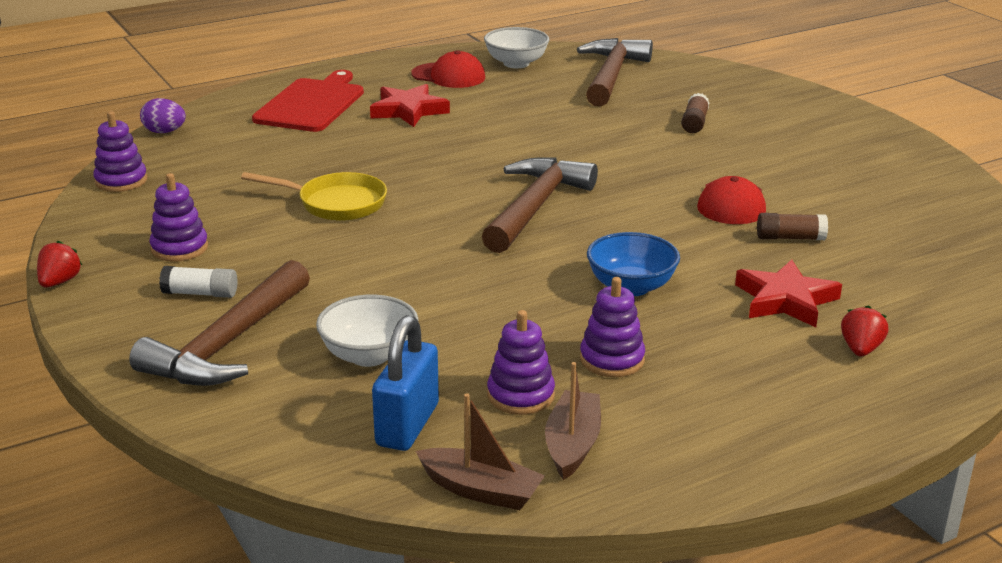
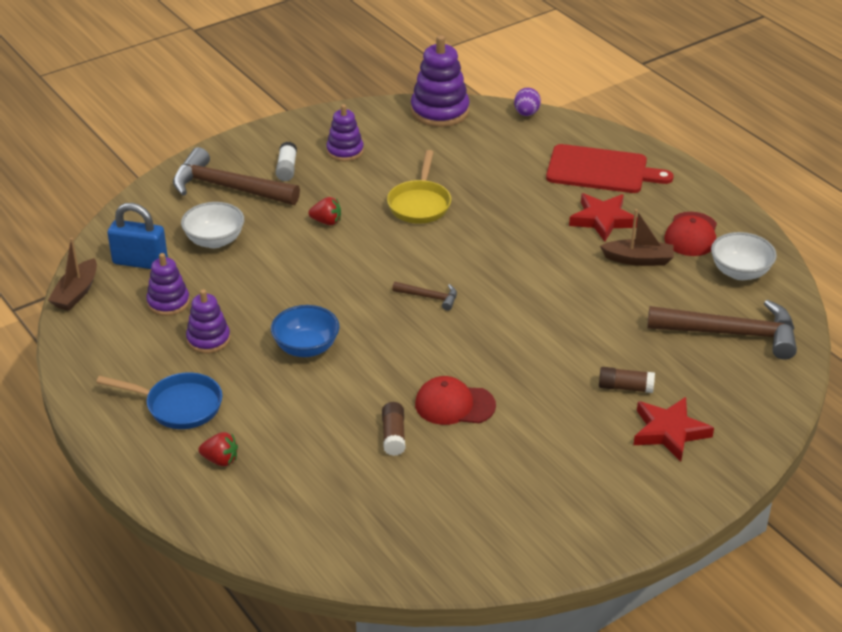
camera: 85 degrees right, 10 degrees up
(59, 282) = (298, 117): red strawberry -> red strawberry (326, 222)
(121, 181) = (440, 111): purple stacking toy -> purple stacking toy, size x1.63
(535, 207) = (429, 297): brown hammer -> brown hammer, size x0.46
(572, 444) = (115, 325): brown boat -> brown boat (638, 259)
(759, 383) = (178, 406): none -> blue pan
(785, 300) = (291, 426): red star -> red star (669, 432)

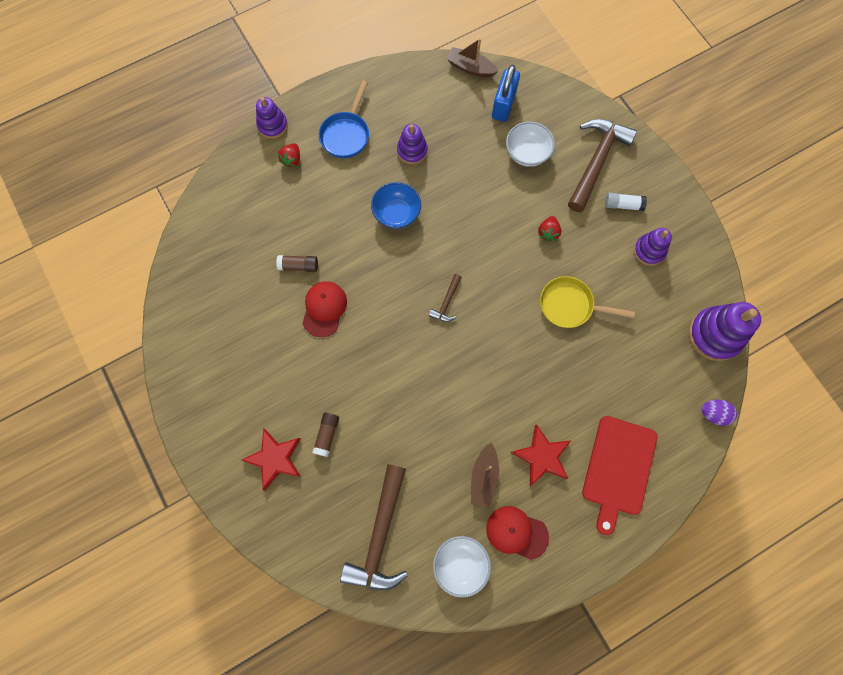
camera: 95 degrees right, 35 degrees up
(168, 302) = (455, 125): purple stacking toy -> purple stacking toy (272, 125)

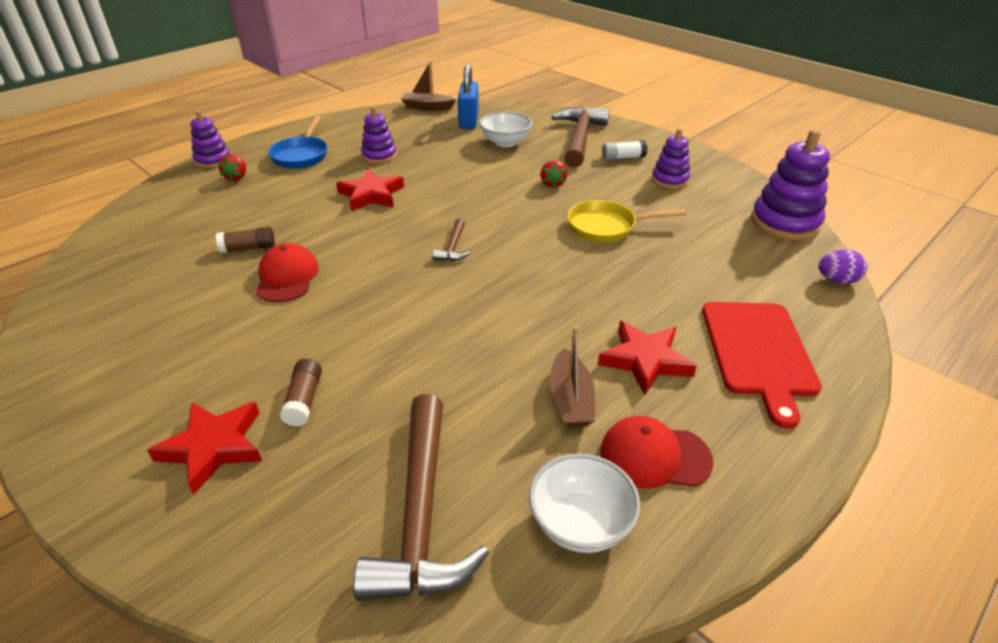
camera: 15 degrees left, 35 degrees down
(396, 213) = (371, 195): blue bowl -> red star

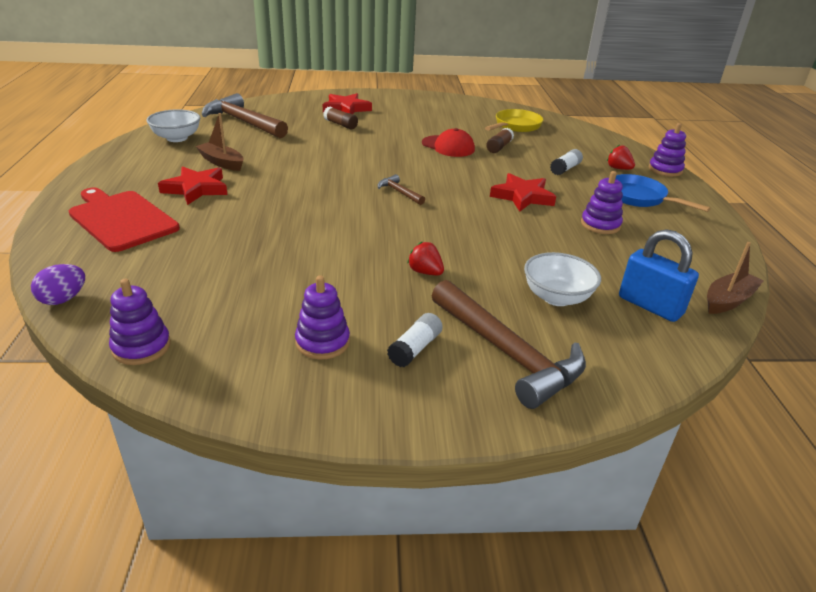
camera: 130 degrees right, 5 degrees down
(272, 198) = (565, 169): none -> white glue stick
(606, 227) = (318, 254): yellow pan -> yellow pan (515, 126)
(654, 456) = (159, 161): red cap -> none
(785, 222) = (141, 347): purple stacking toy -> purple stacking toy, size x0.61

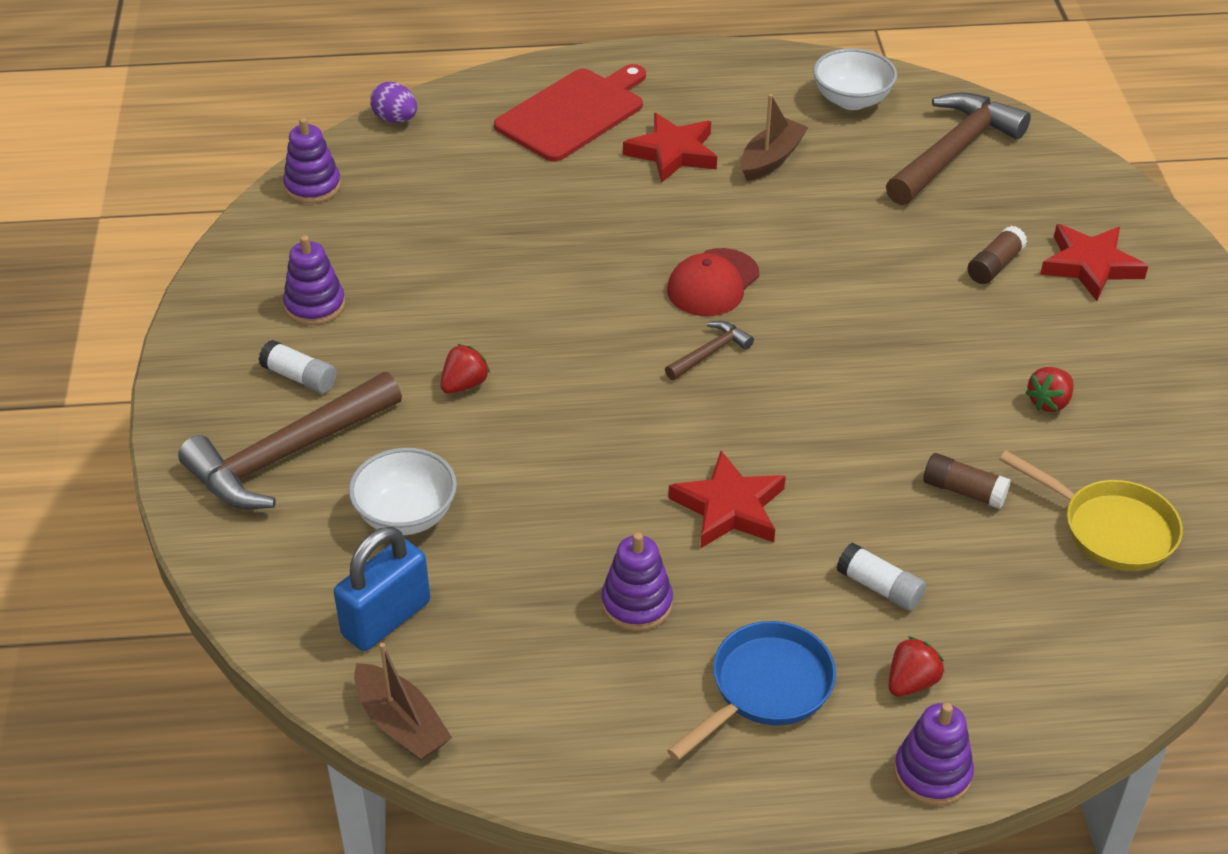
camera: 90 degrees right, 10 degrees up
(439, 126) = (1049, 402): none -> red strawberry
(448, 146) = (938, 414): red cap -> red cap (713, 283)

